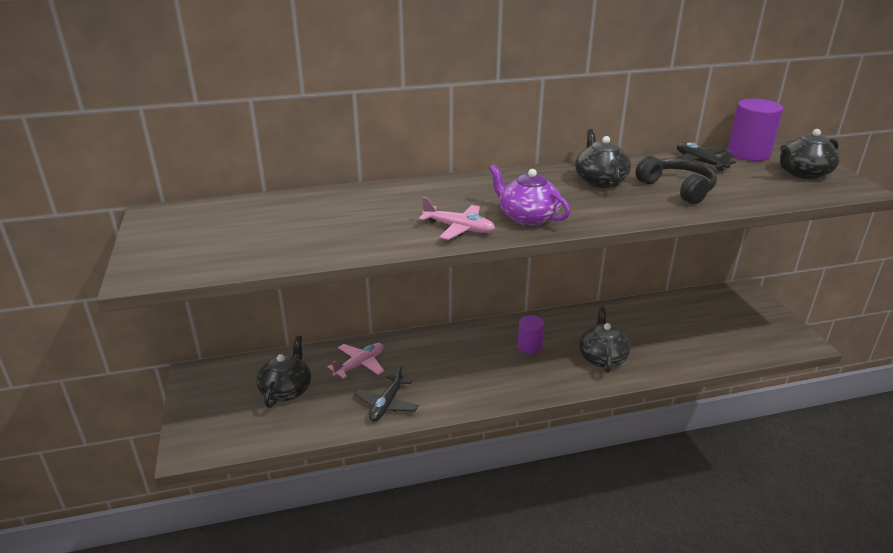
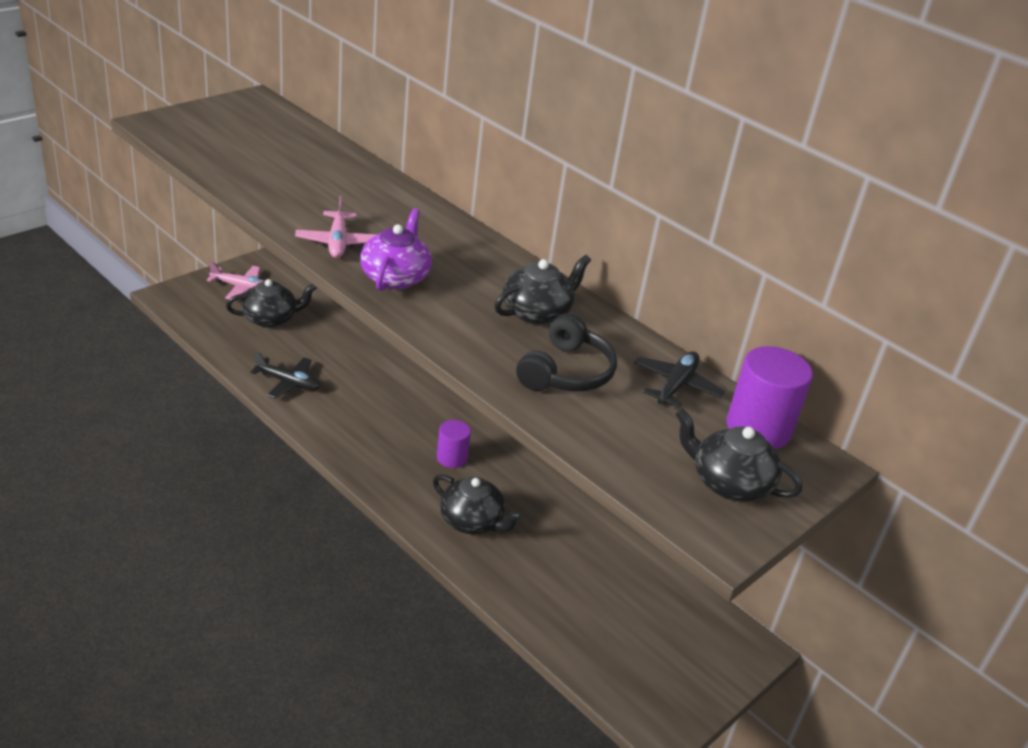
camera: 55 degrees right, 5 degrees up
(360, 364) = (336, 349): pink plane -> pink plane (242, 288)
(387, 404) = (288, 383): black plane -> black plane turned 150 degrees counterclockwise
(602, 358) = (472, 521): black teapot -> black teapot turned 60 degrees clockwise

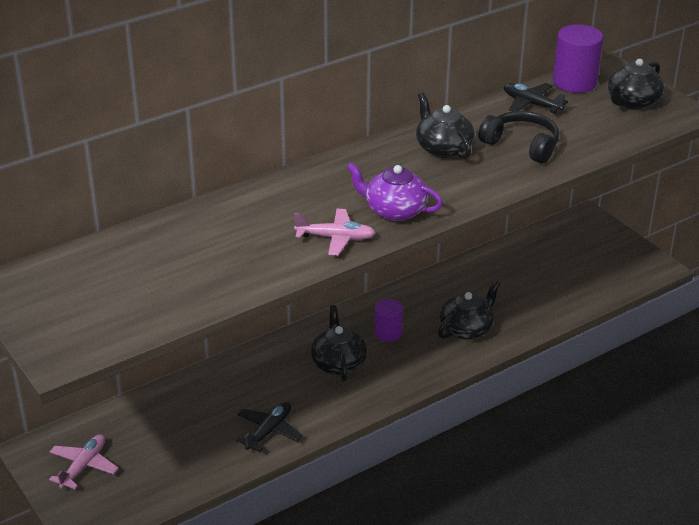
camera: 75 degrees left, 0 degrees up
(270, 319) = (151, 443): black teapot -> black teapot (338, 363)

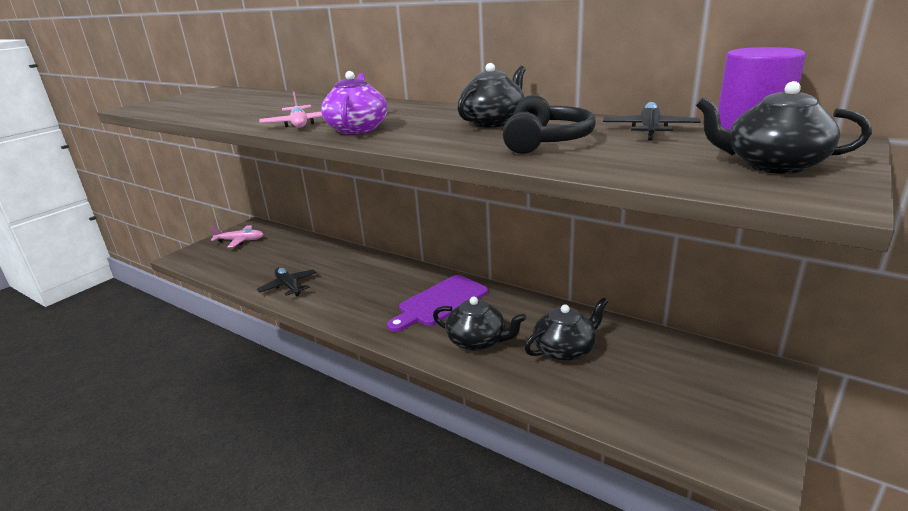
camera: 70 degrees right, 10 degrees down
(269, 431) = (289, 286): black plane -> black plane turned 135 degrees counterclockwise
(338, 363) = (384, 291): black teapot -> black teapot (565, 350)
(388, 333) = (440, 302): purple cylinder -> purple cutting board

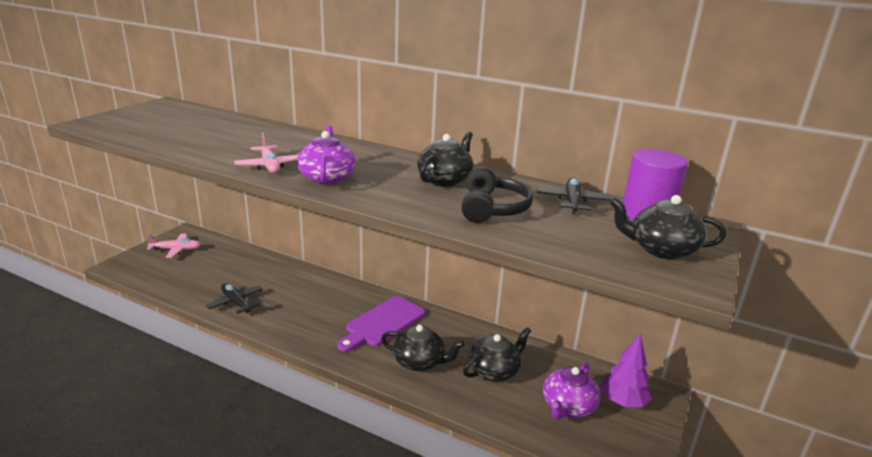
camera: 10 degrees left, 0 degrees up
(656, 389) = (568, 406): none -> purple teapot
(728, 383) = (623, 402): none -> purple tree

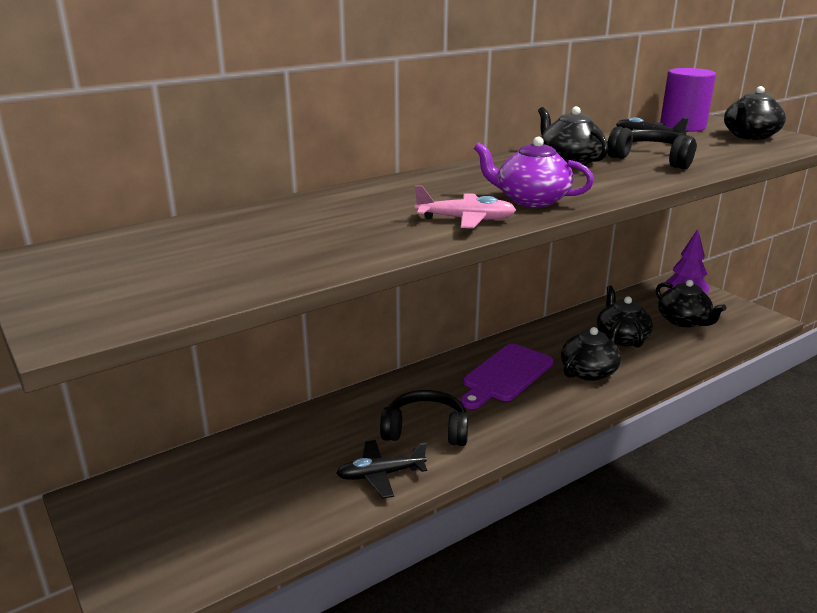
camera: 60 degrees left, 0 degrees up
(176, 250) = (147, 517): pink plane -> none
(291, 307) = (426, 430): none -> black headphones
(382, 323) = (505, 375): purple cutting board -> purple cutting board turned 60 degrees clockwise
(568, 406) = (683, 321): purple teapot -> black teapot

